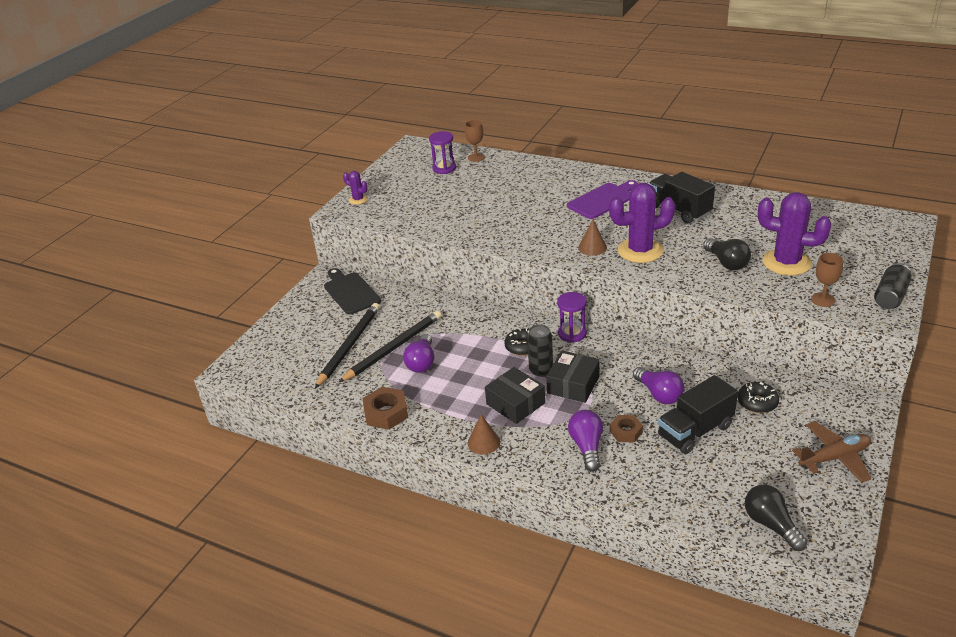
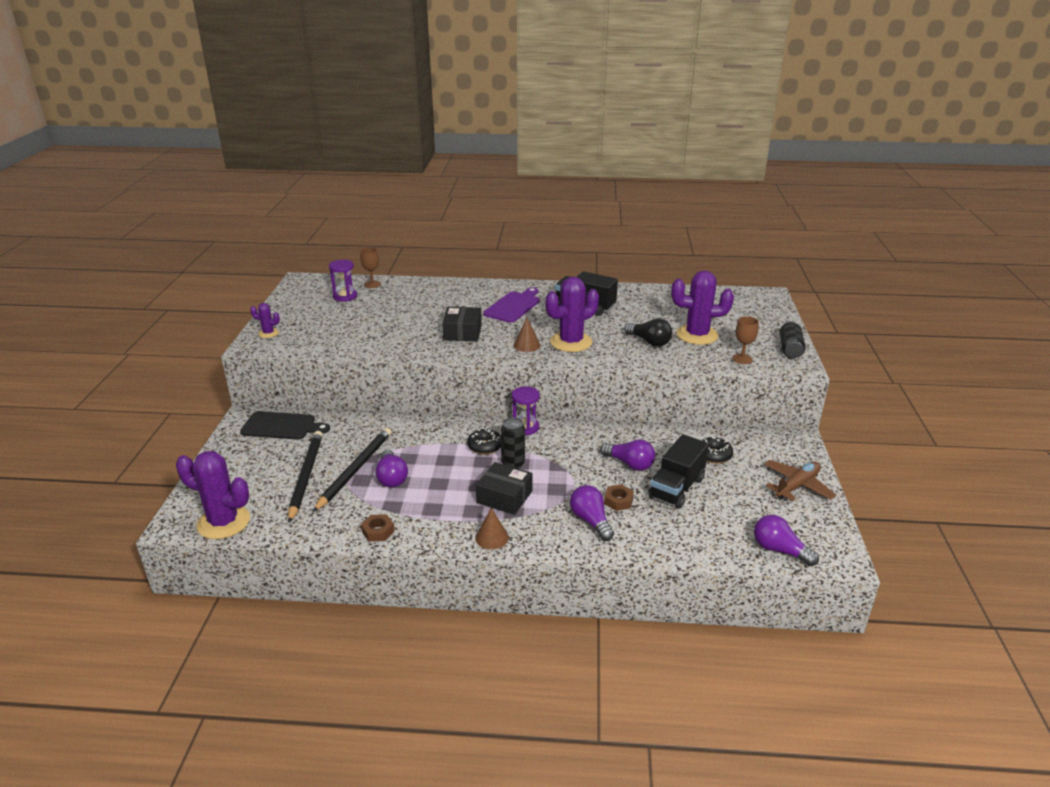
camera: 25 degrees left, 5 degrees down
(265, 376) = (223, 522): none -> purple cactus
(350, 292) = (282, 426): black cutting board -> black cutting board turned 150 degrees clockwise
(386, 413) = (378, 531): brown nut -> brown nut, size x0.64
(573, 385) = (550, 470): black box -> black box (462, 332)
(771, 525) = (779, 550): black light bulb -> purple light bulb

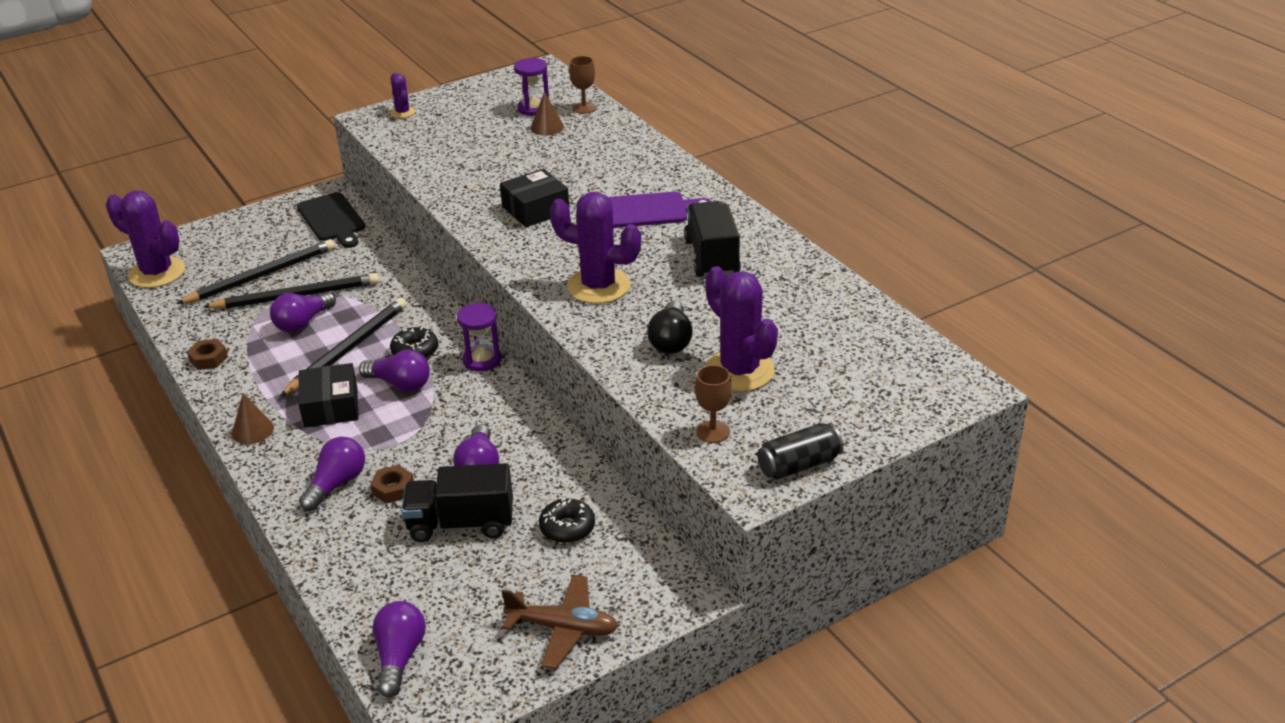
camera: 55 degrees right, 5 degrees up
(223, 522) = (157, 273): purple cactus -> purple cactus turned 45 degrees counterclockwise
(448, 470) = (347, 349): none -> black pencil
(513, 463) = (400, 384): black can -> purple light bulb
(527, 345) = (554, 261): brown cone -> brown cone (547, 127)

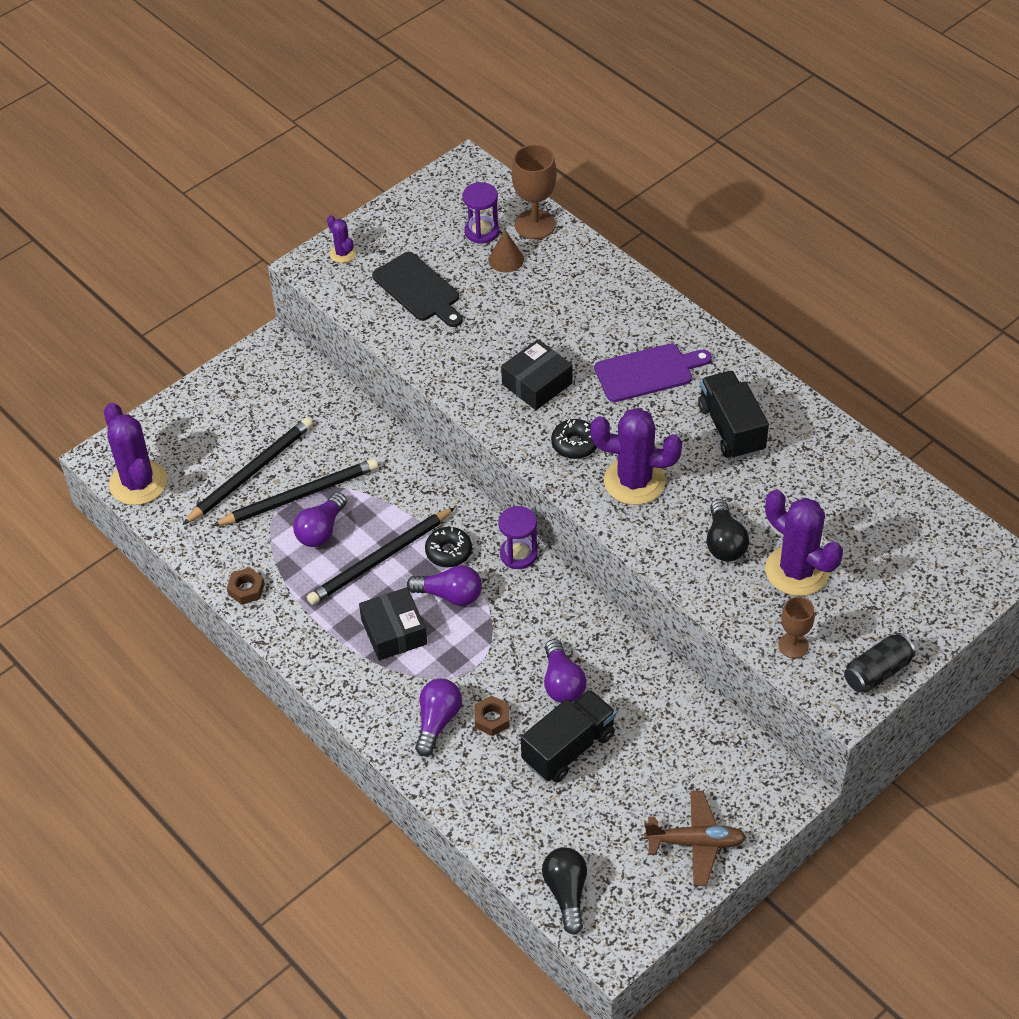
camera: 10 degrees left, 15 degrees up
(157, 273) = (138, 483): purple cactus -> purple cactus turned 45 degrees clockwise
(252, 430) = (330, 671): brown cone -> none
(332, 219) = (291, 384): black cutting board -> black cutting board (418, 289)
(347, 349) = (381, 559): black pencil -> black pencil turned 150 degrees counterclockwise
(399, 657) = (566, 893): purple light bulb -> black light bulb
(461, 523) = (568, 748): black truck -> black truck turned 150 degrees clockwise
(567, 528) = (665, 738): black donut -> black donut (575, 444)
(584, 108) = (535, 224): brown goblet -> brown goblet, size x1.63

